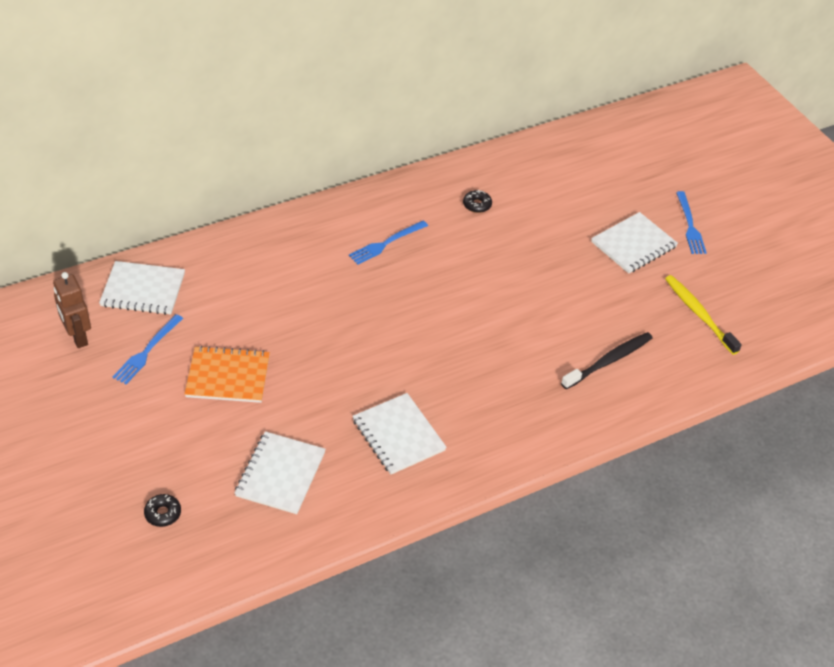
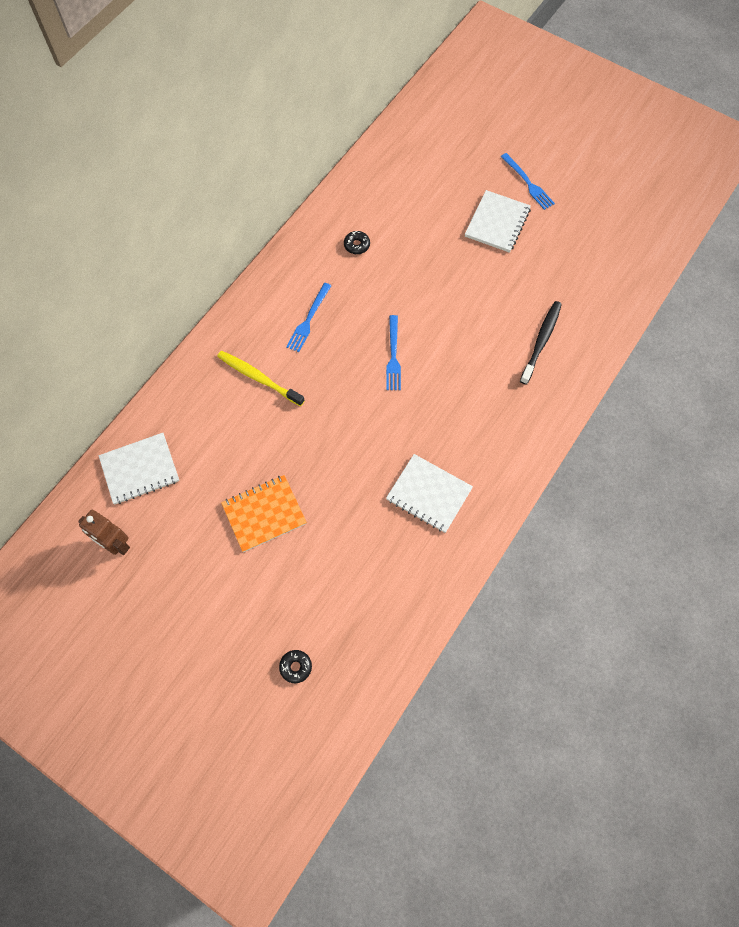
camera: 25 degrees left, 20 degrees up
(147, 351) = (183, 526): blue fork -> blue fork (393, 356)
(280, 474) = (362, 579): white notebook -> none
(699, 314) = (580, 263): yellow toothbrush -> yellow toothbrush (258, 378)

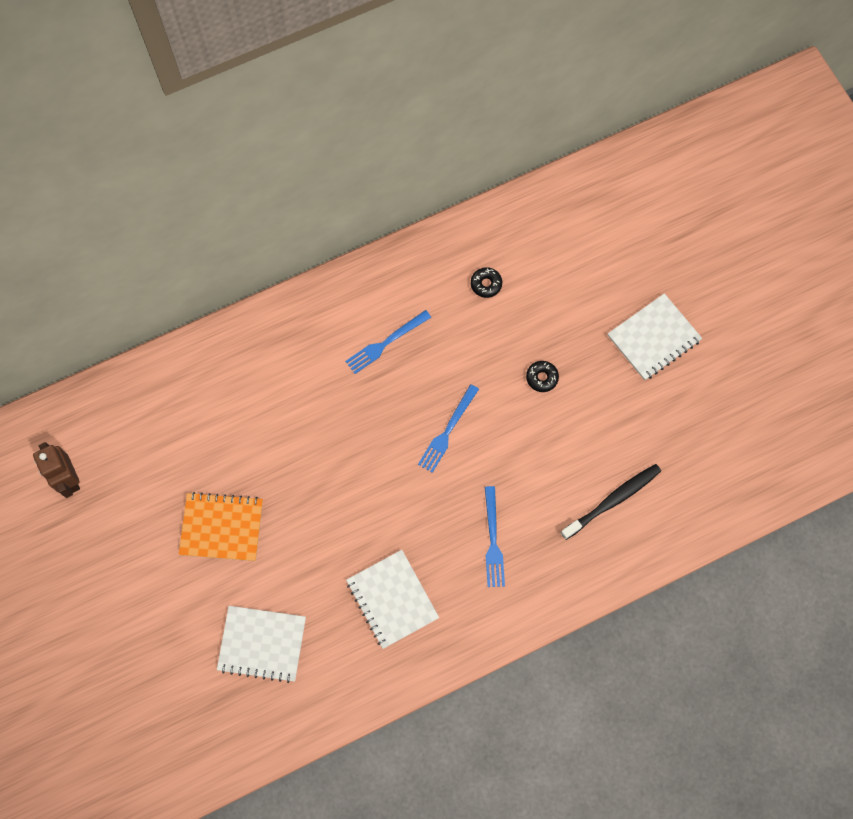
camera: 30 degrees right, 5 degrees up
(140, 469) = (131, 414): white notebook -> white notebook (262, 644)
(258, 378) = (298, 380): yellow toothbrush -> none
(295, 667) = (163, 696): black donut -> black donut (542, 378)
(528, 183) = (719, 308): blue fork -> blue fork (493, 540)

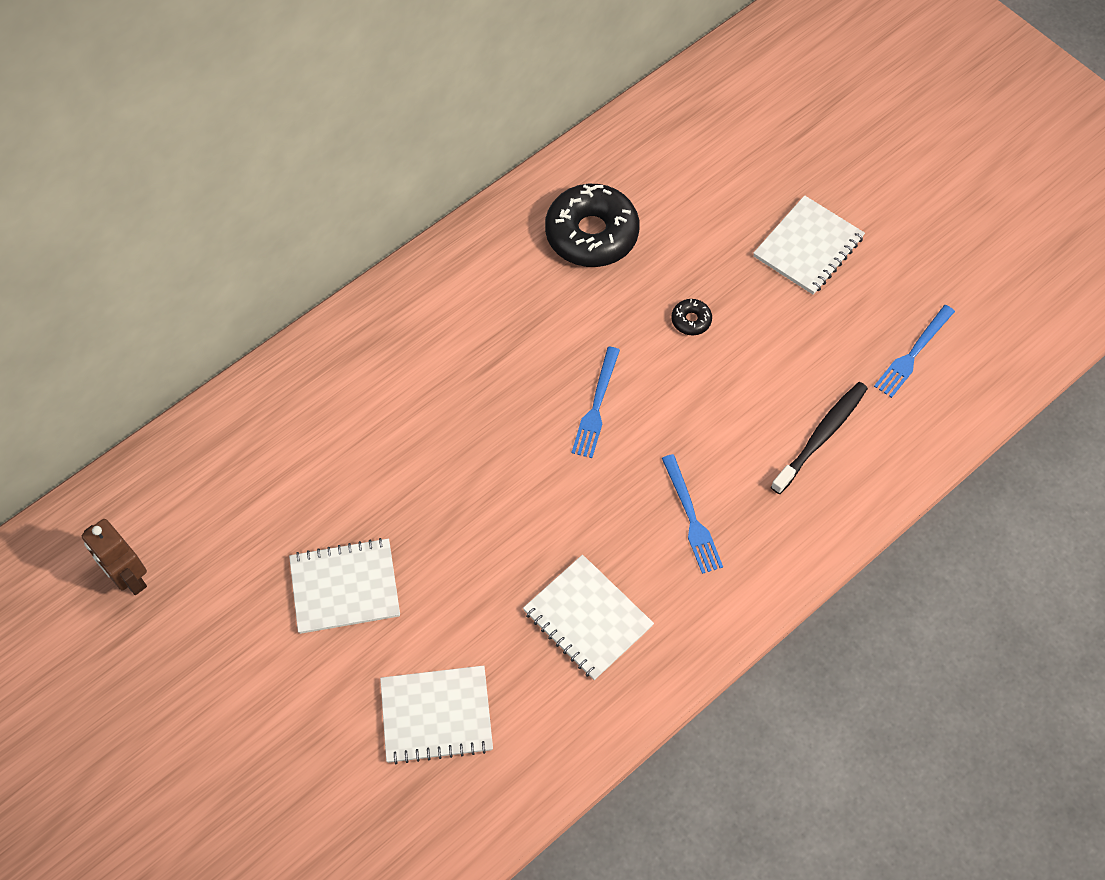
camera: 15 degrees left, 10 degrees down
(222, 527) = (345, 587): orange notebook -> white notebook
(386, 343) = (490, 325): blue fork -> blue fork (913, 353)
(486, 284) = (591, 234): black donut -> black donut, size x2.39

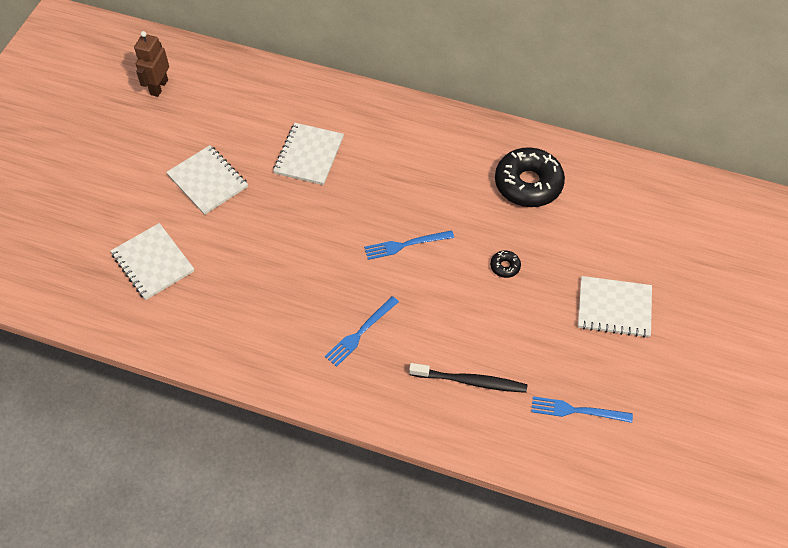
camera: 60 degrees right, 5 degrees down
(587, 618) = (257, 309): white notebook -> white notebook (309, 155)

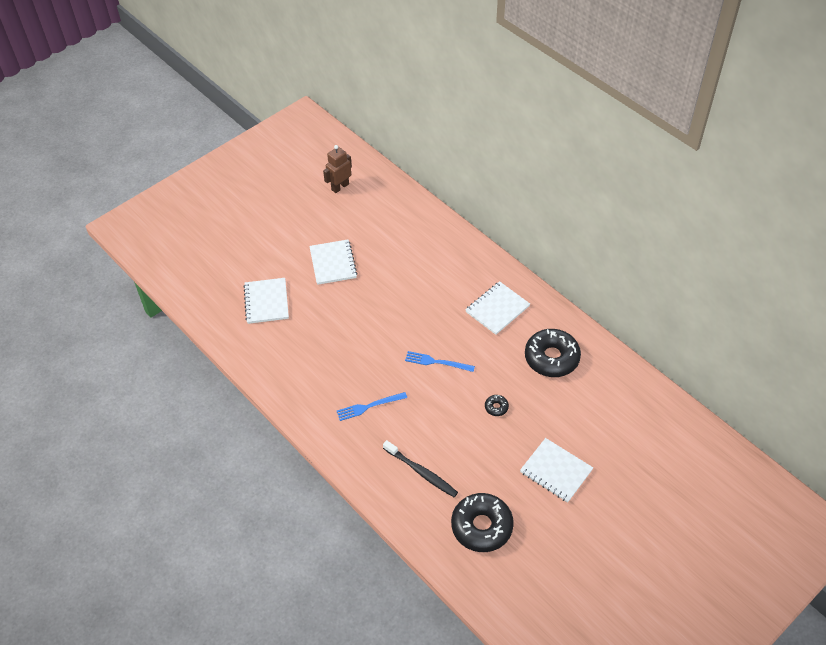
camera: 30 degrees right, 5 degrees down
(309, 155) = (410, 273): white notebook -> white notebook (497, 309)
(577, 410) = (481, 526): blue fork -> black donut

